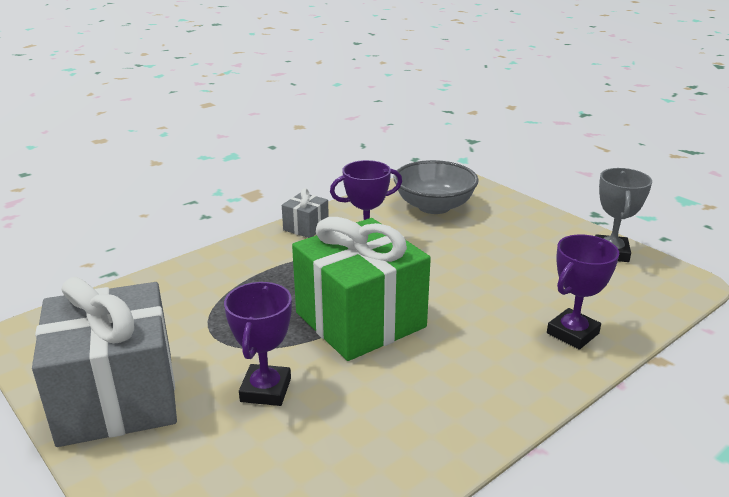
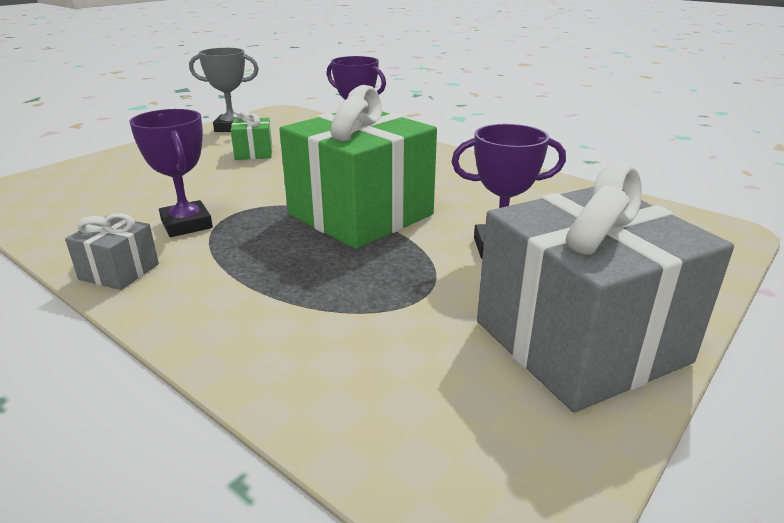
camera: 100 degrees left, 0 degrees up
(434, 206) = (96, 193): grey bowl -> none
(526, 267) = (254, 153): none -> green gift

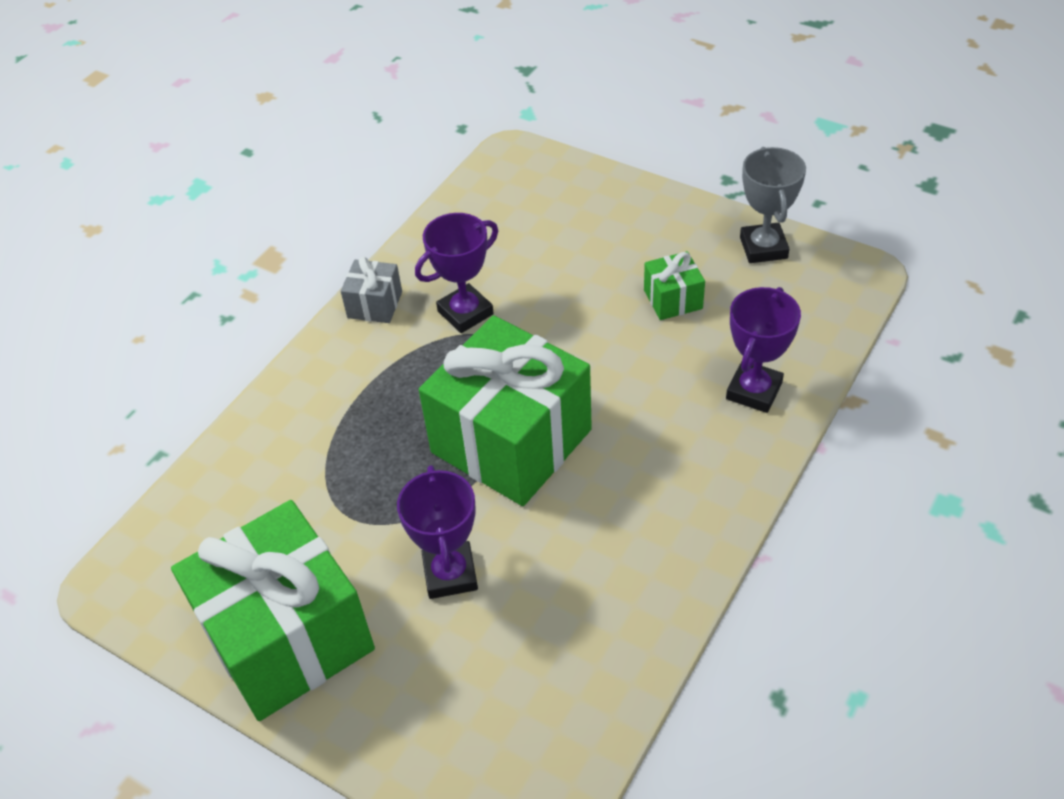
camera: 85 degrees right, 20 degrees up
(580, 341) = (287, 637): grey gift -> green gift

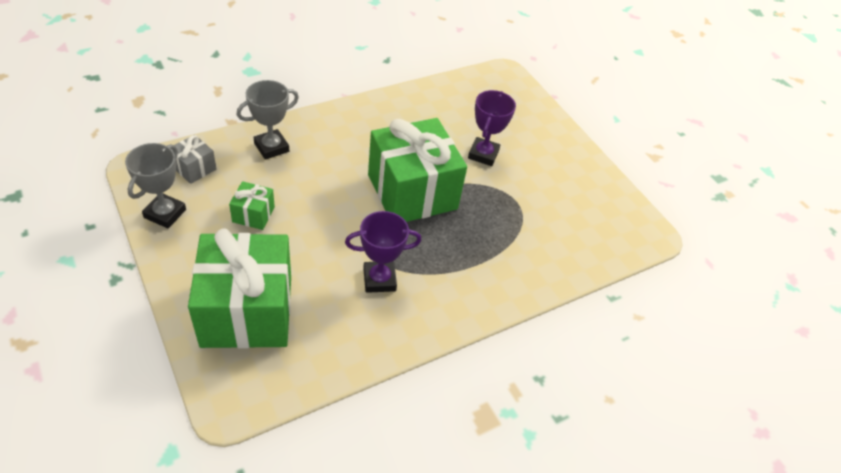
camera: 160 degrees left, 0 degrees up
(287, 637) = (570, 169): green gift -> green gift (247, 311)
(375, 305) = (432, 321): grey gift -> grey gift (194, 168)
(754, 391) = (271, 147): purple trophy -> grey trophy

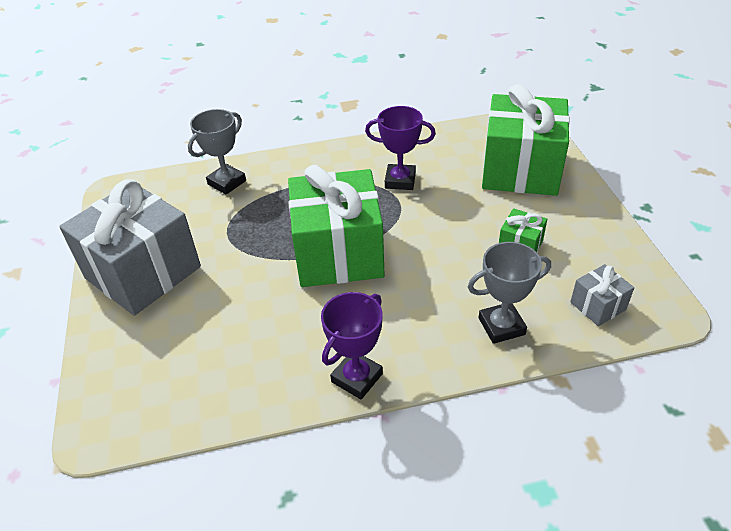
camera: 155 degrees left, 5 degrees down
(165, 213) = (617, 256): grey trophy -> grey trophy (227, 182)
(483, 154) = (229, 290): purple trophy -> purple trophy (357, 378)
(557, 162) = (143, 272): none -> grey gift

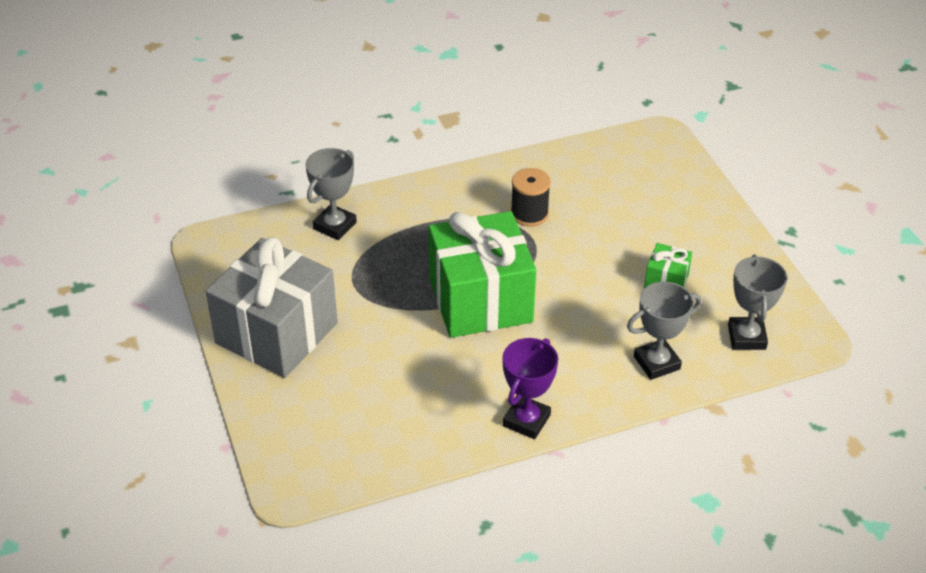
camera: 10 degrees left, 0 degrees up
(400, 180) = (529, 214): purple trophy -> black spool
(520, 170) = (657, 195): green gift -> none
(598, 306) = (746, 337): grey gift -> grey trophy

